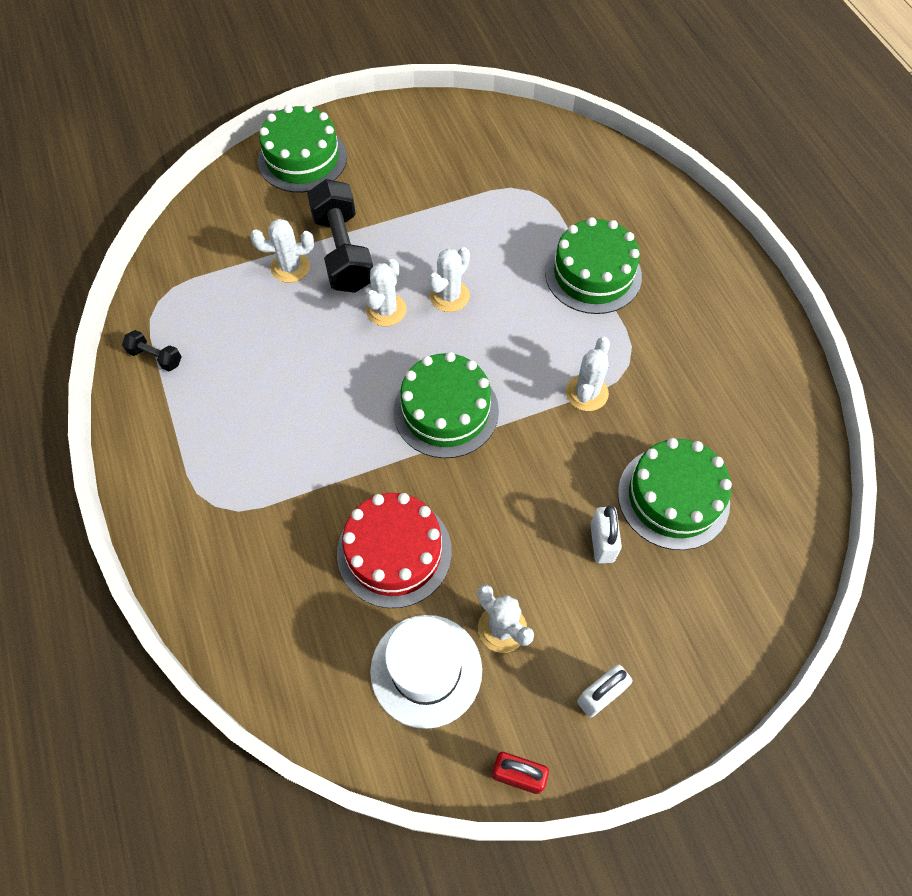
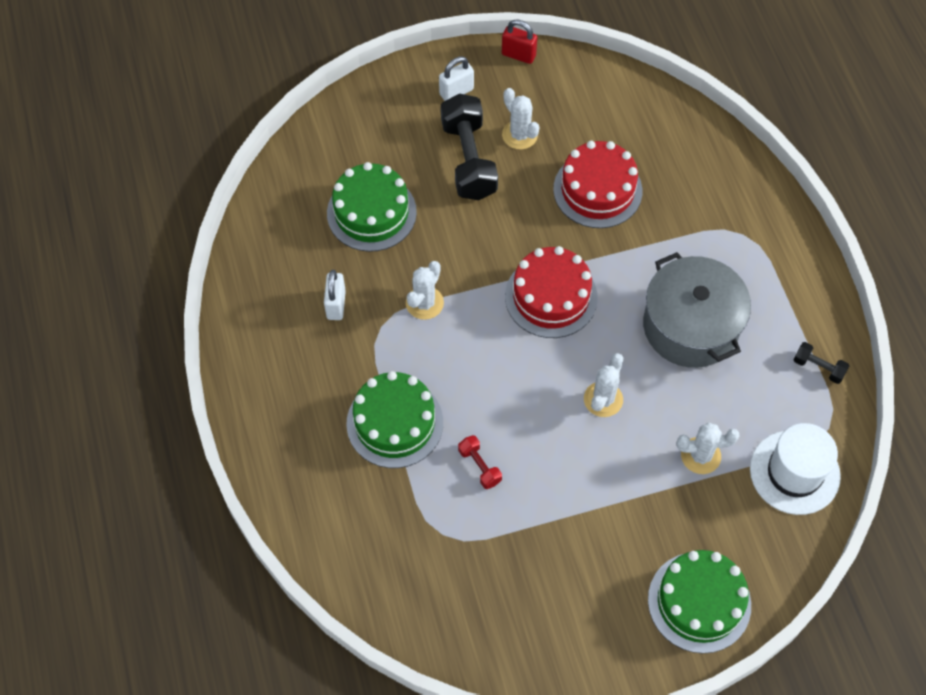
camera: 175 degrees left, 0 degrees up
(289, 390) = (690, 326): none -> grey pot
(343, 252) = (647, 470): black dumbbell -> black dumbbell (468, 159)
(426, 670) = (576, 114): white hat -> white hat (794, 472)
(446, 411) = (551, 297): green cake -> red cake
(449, 296) = (540, 410): white cactus -> none
(504, 244) = (479, 466): none -> red dumbbell
(602, 542) = (436, 184): white padlock -> white padlock (336, 305)

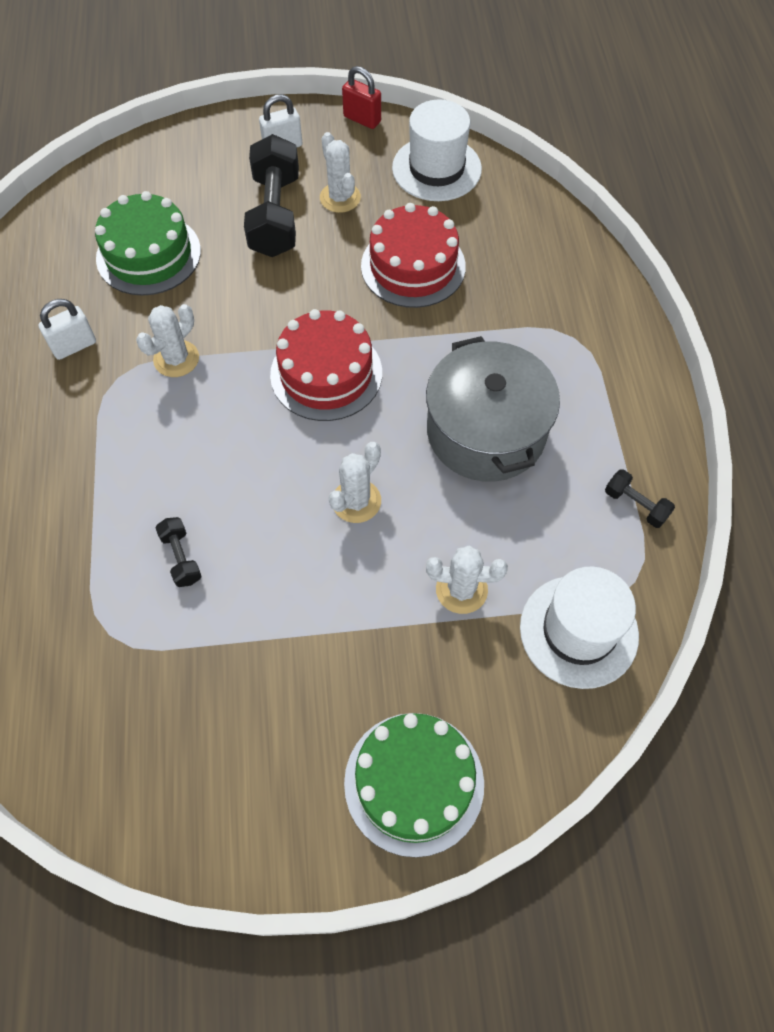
camera: 10 degrees right, 0 degrees up
(336, 305) = (74, 346): white padlock -> white padlock turned 45 degrees clockwise
(395, 423) = (96, 489): green cake -> none
(479, 466) = (181, 558): red dumbbell -> black dumbbell
(595, 95) = (436, 168): none -> white hat

